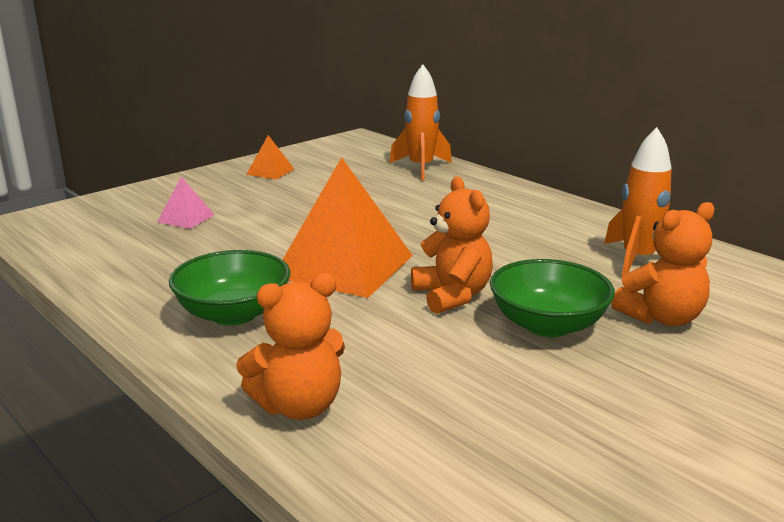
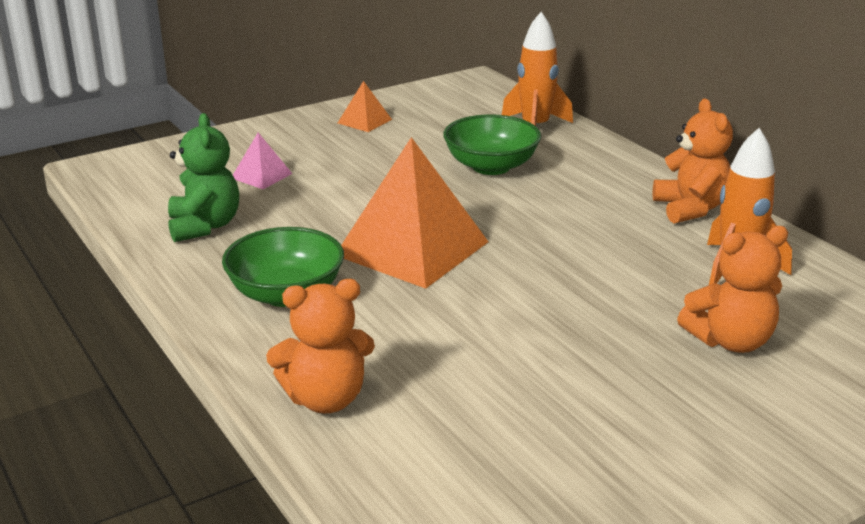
camera: 10 degrees right, 5 degrees up
(139, 262) = (204, 226): none -> green teddy bear
(452, 296) = (514, 294): orange teddy bear -> orange teddy bear (690, 209)
(548, 325) = (603, 337): green bowl -> green bowl (491, 166)

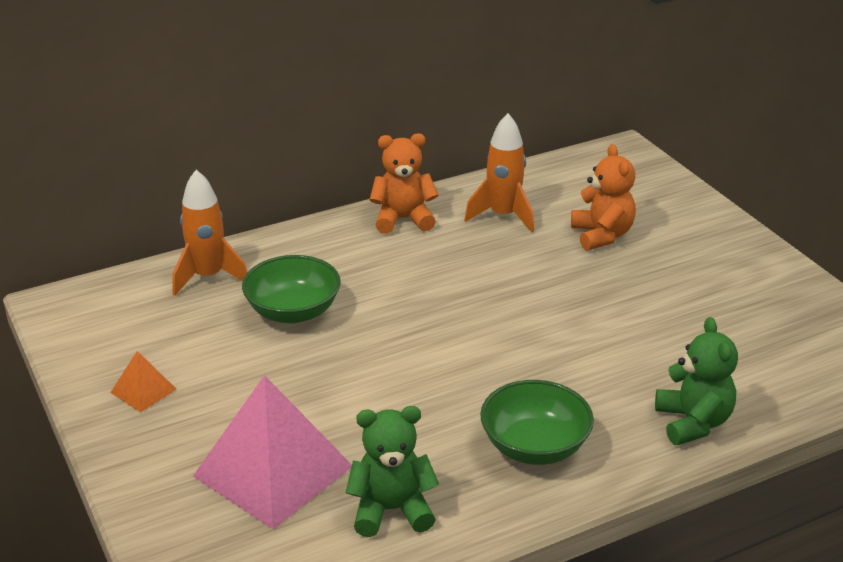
camera: 85 degrees left, 5 degrees up
(261, 176) = (273, 470): pink pyramid -> pink pyramid, size x2.25
(325, 399) = (693, 422): orange teddy bear -> green teddy bear
(412, 248) = (455, 368): orange pyramid -> none

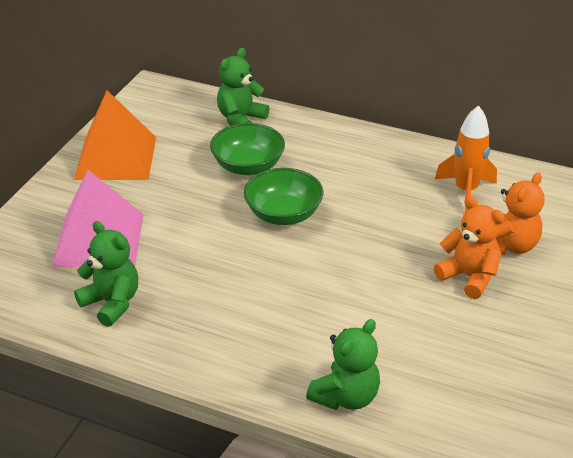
camera: 50 degrees right, 5 degrees up
(143, 390) = (116, 157): orange pyramid -> orange pyramid, size x2.25
(208, 277) = (241, 119): orange rocket -> green teddy bear
(403, 219) = (399, 153): orange teddy bear -> orange teddy bear (469, 277)
(534, 446) = (234, 332): green bowl -> green bowl (283, 214)

